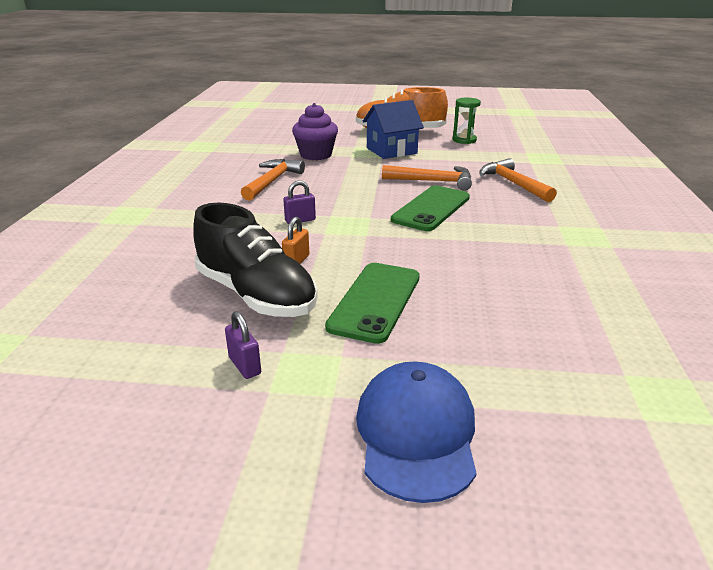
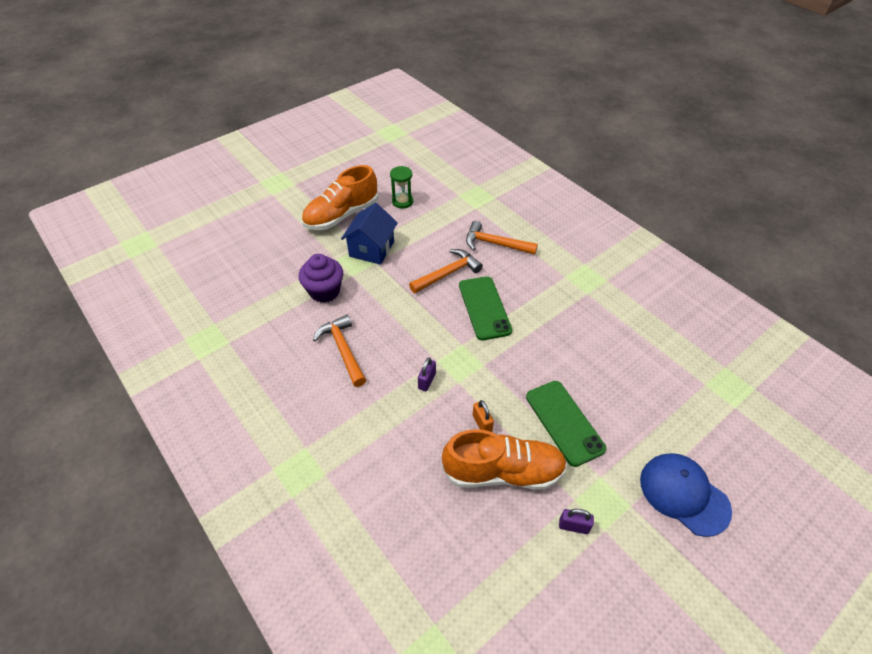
camera: 45 degrees left, 20 degrees up
(256, 295) = (503, 472): black shoe -> orange shoe

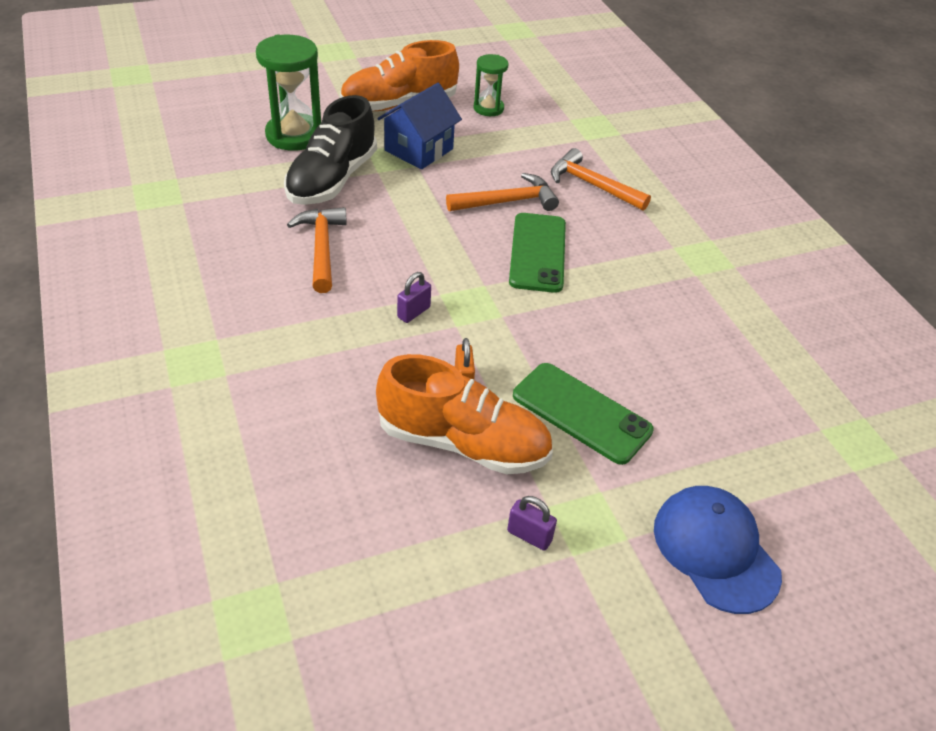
camera: 15 degrees right, 5 degrees down
(281, 262) = (294, 135): none -> green hourglass
(324, 291) = (332, 180): purple cupcake -> black shoe
(564, 422) = (581, 413): green phone -> green phone turned 45 degrees counterclockwise

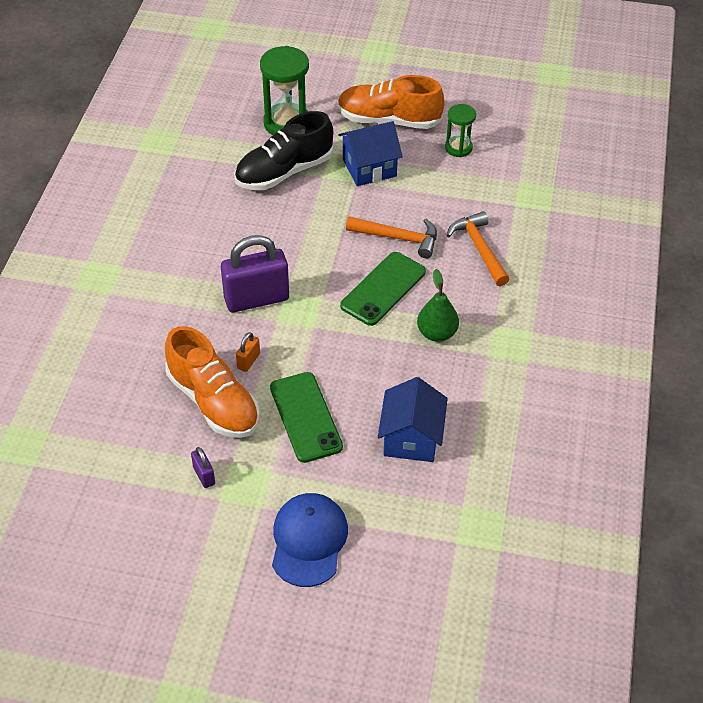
camera: 35 degrees right, 5 degrees up
(321, 248) = (234, 226): orange hammer -> none
(414, 312) = (256, 299): purple padlock -> purple padlock, size x2.28
(629, 274) = (436, 333): none -> green pear
(706, 385) = (411, 438): none -> blue house

